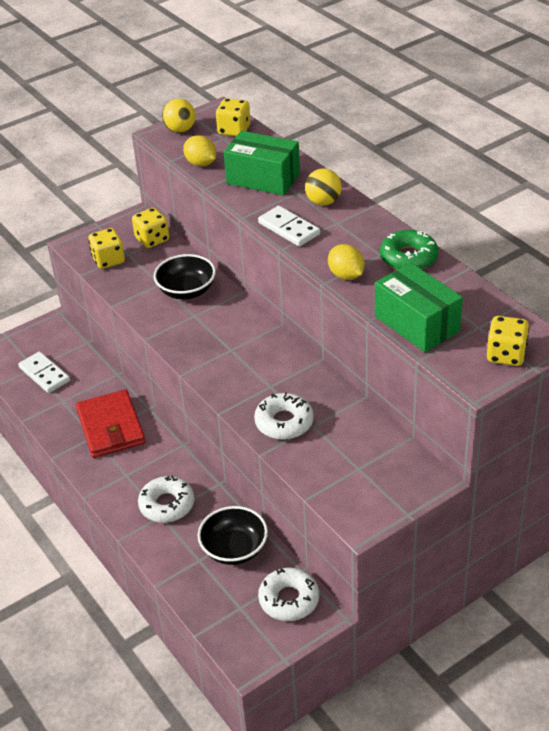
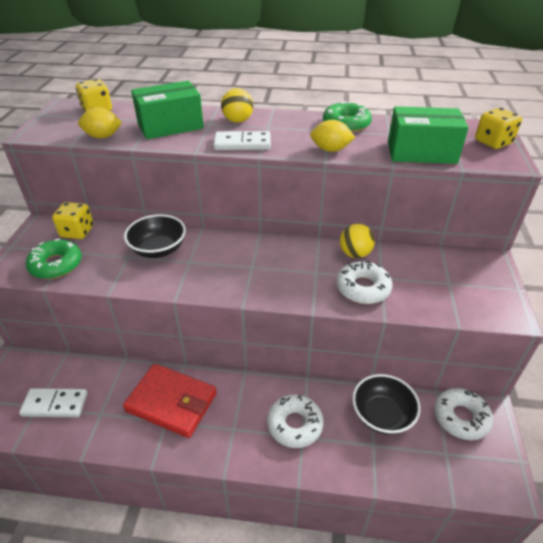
camera: 50 degrees left, 0 degrees up
(108, 260) = (56, 265): yellow dice -> green donut
(180, 130) = (48, 125): yellow ball -> yellow ball (355, 254)

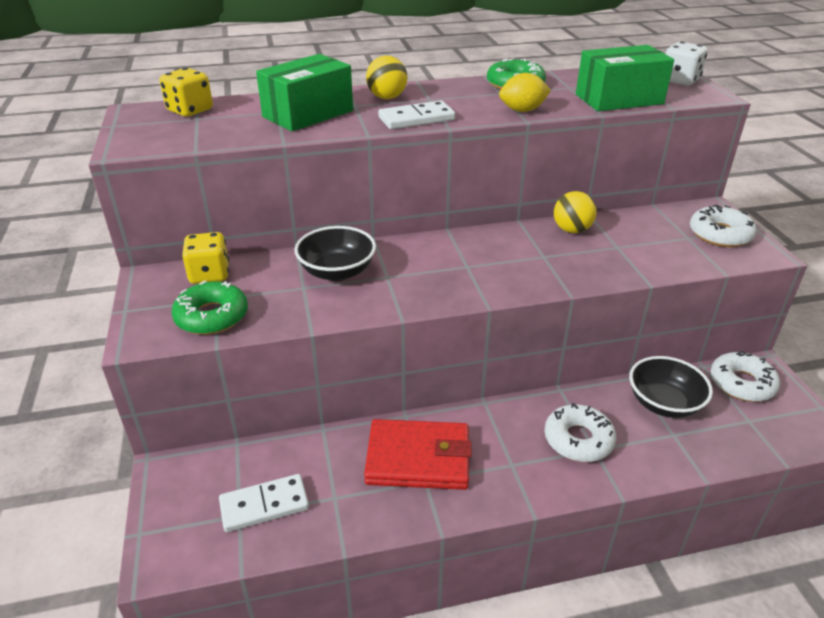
camera: 20 degrees left, 5 degrees down
(103, 136) = (230, 137): yellow lemon -> none
(363, 288) = (605, 260): white donut -> white donut (720, 234)
(493, 142) = (679, 80): yellow dice -> white dice

